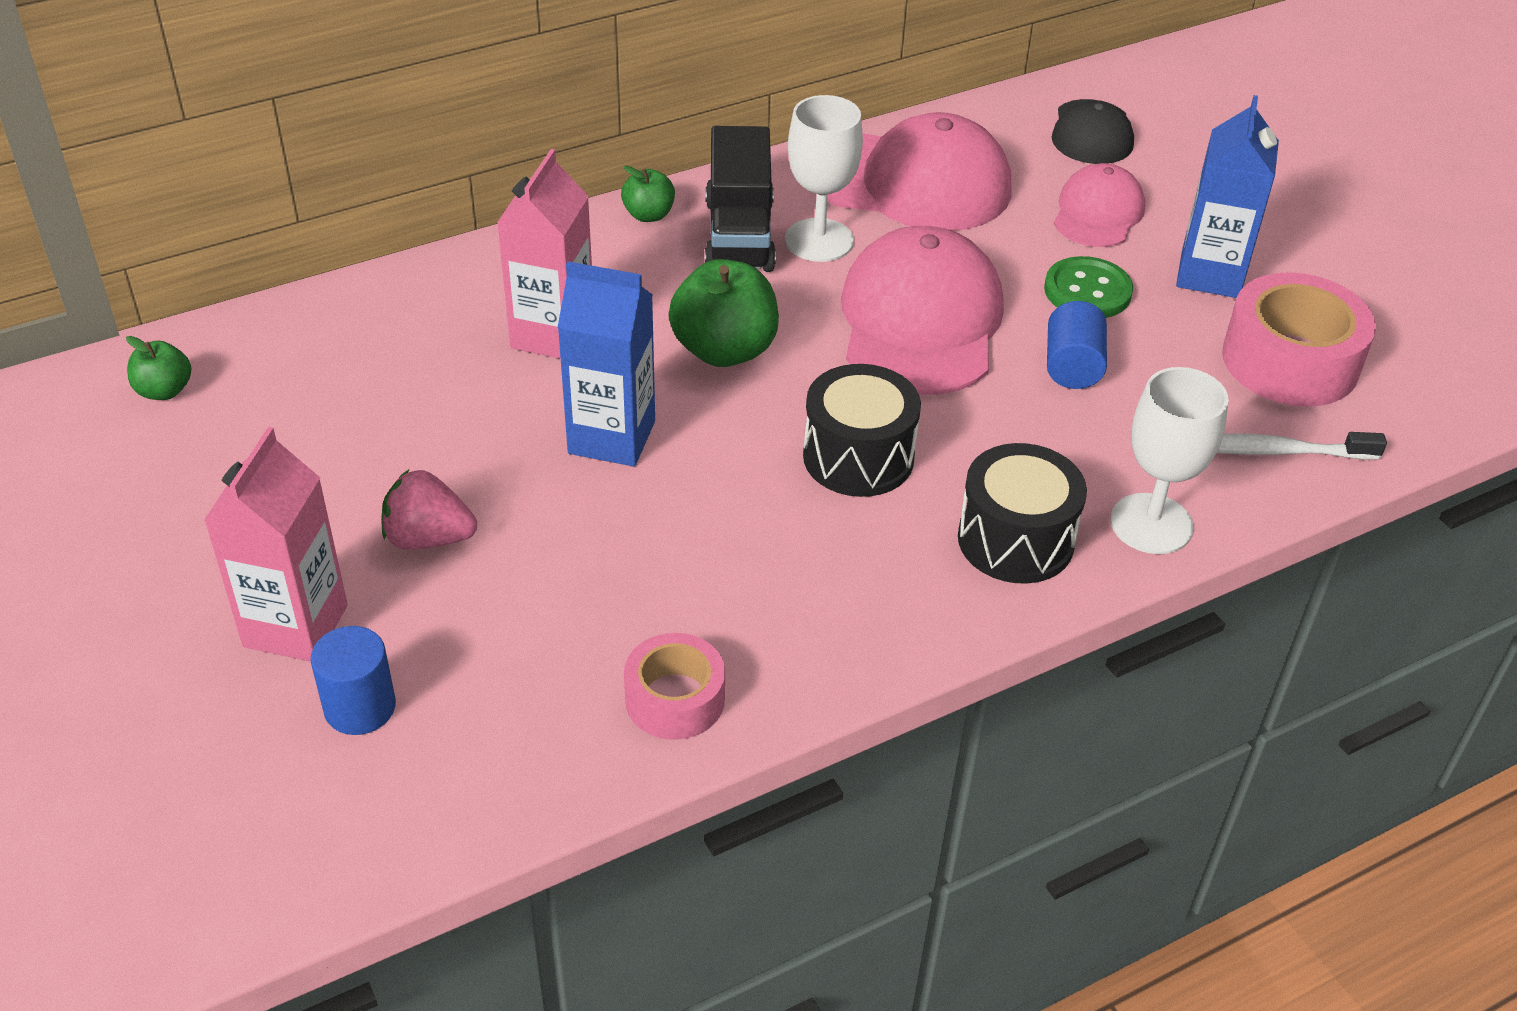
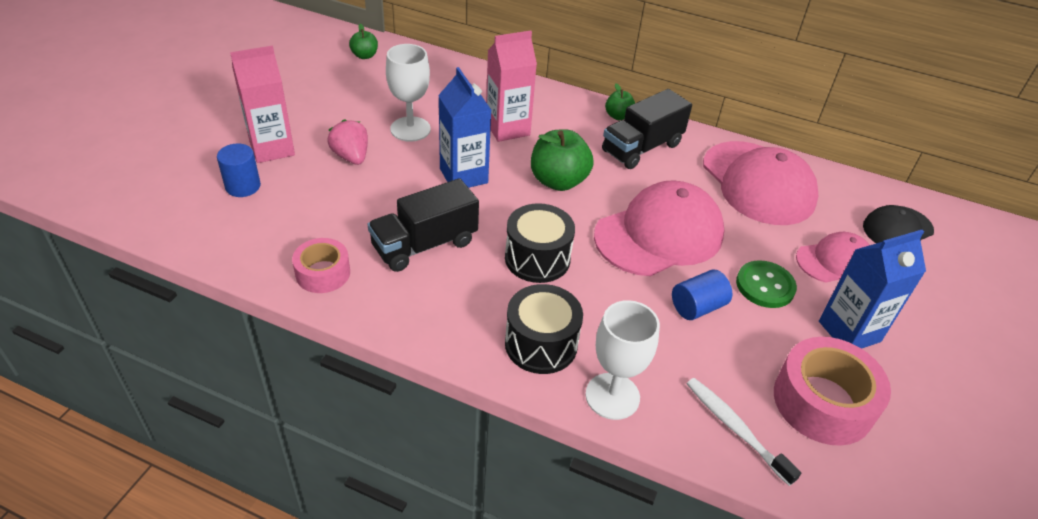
camera: 50 degrees right, 0 degrees up
(721, 556) = (424, 244): none -> black truck
(819, 240) = (672, 173): white goblet -> white goblet (410, 129)

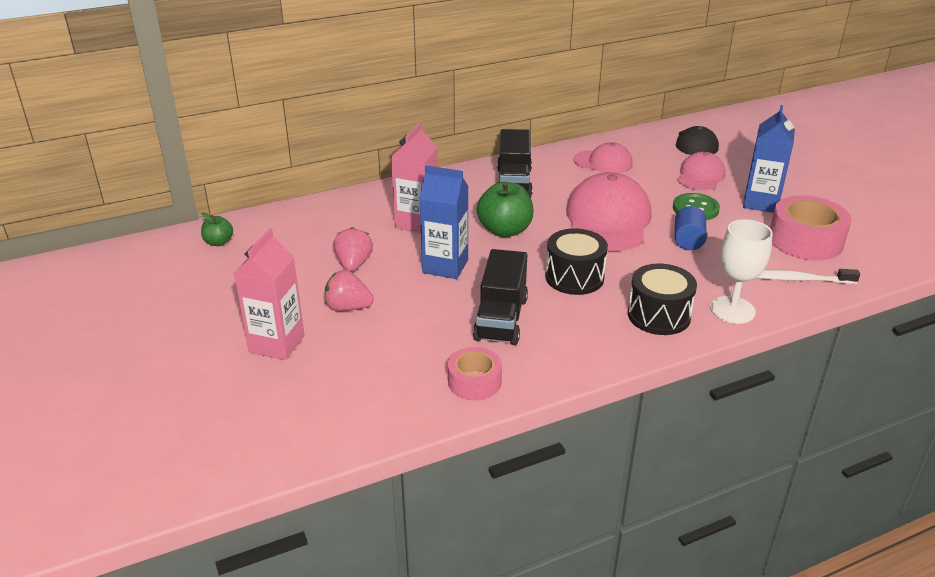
camera: 45 degrees left, 10 degrees down
(243, 186) = (307, 381): blue cylinder -> none
(410, 129) = (354, 264): white goblet -> pink strawberry
(618, 116) = (467, 174): green apple -> none
(758, 183) = (603, 162): pink cap -> pink cap, size x0.57

